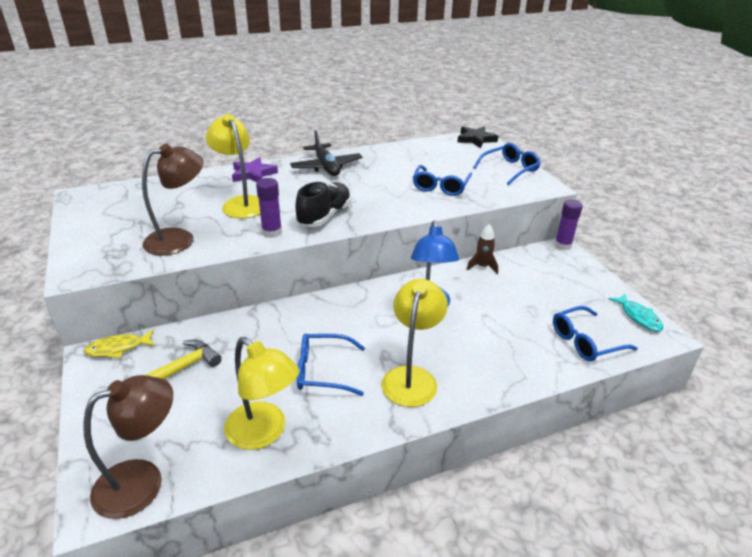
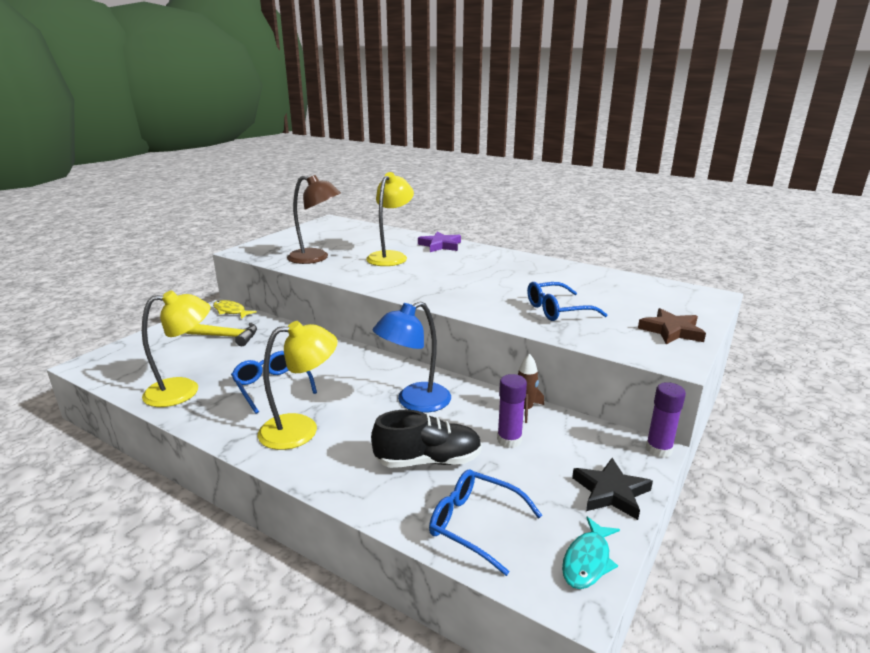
camera: 55 degrees right, 10 degrees down
(142, 481) = (114, 369): brown lamp -> none
(264, 433) = (183, 390): yellow lamp -> yellow lamp turned 120 degrees counterclockwise
(272, 232) = (364, 278): purple glue stick -> purple glue stick (509, 440)
(324, 216) = (417, 285): black shoe -> black shoe (428, 461)
(326, 167) = (500, 261): black plane -> none
(476, 139) = (702, 296): black star -> black star (611, 492)
(509, 169) = (671, 331): blue glasses -> brown star

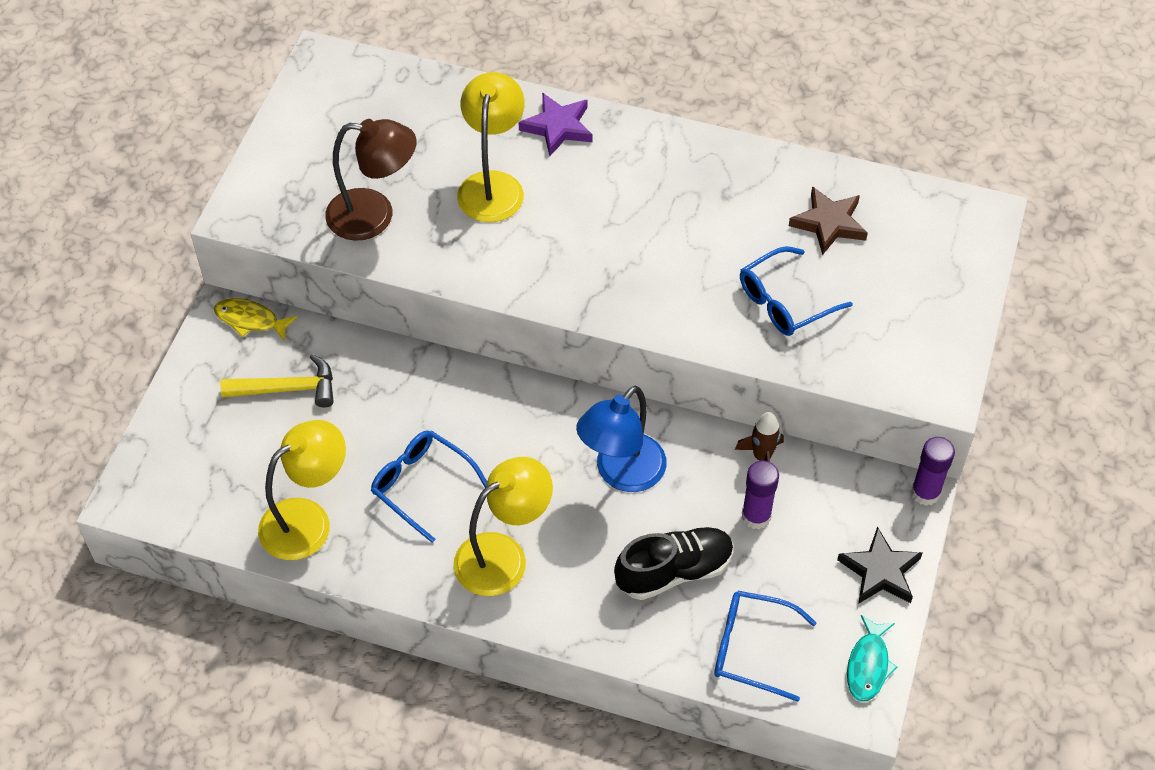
camera: 15 degrees left, 30 degrees up
(671, 331) = (935, 323): brown star -> brown star (829, 223)

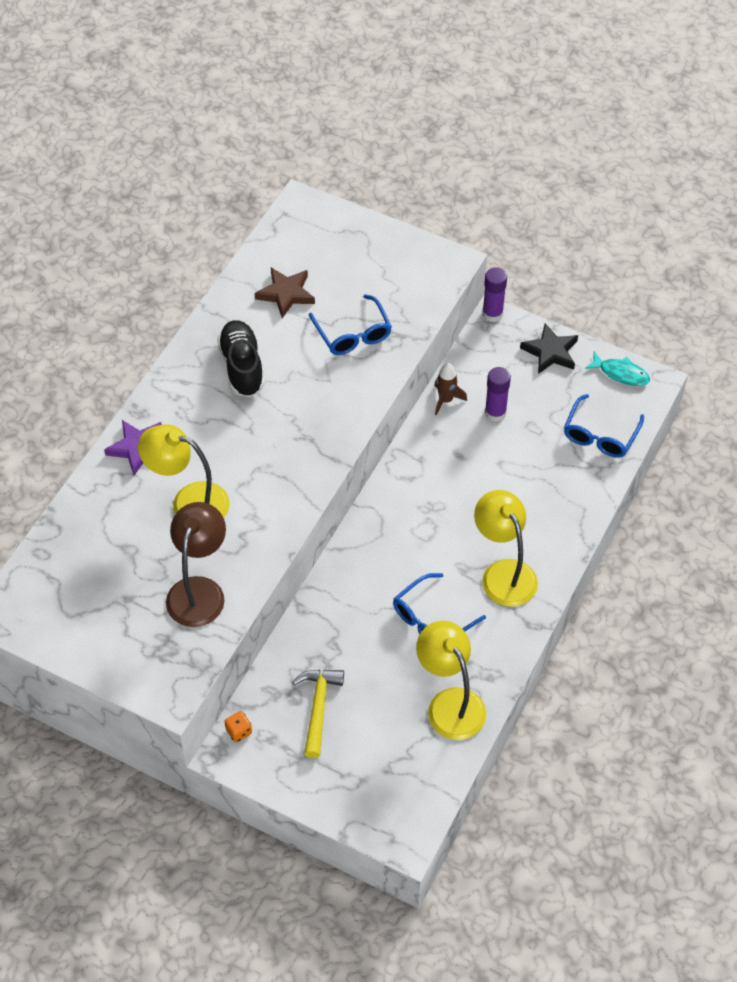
camera: 80 degrees left, 0 degrees up
(250, 320) = (239, 731): yellow fish -> orange dice
(621, 474) = (444, 487): blue lamp -> none
(674, 571) = (533, 469): black shoe -> black shoe (242, 367)

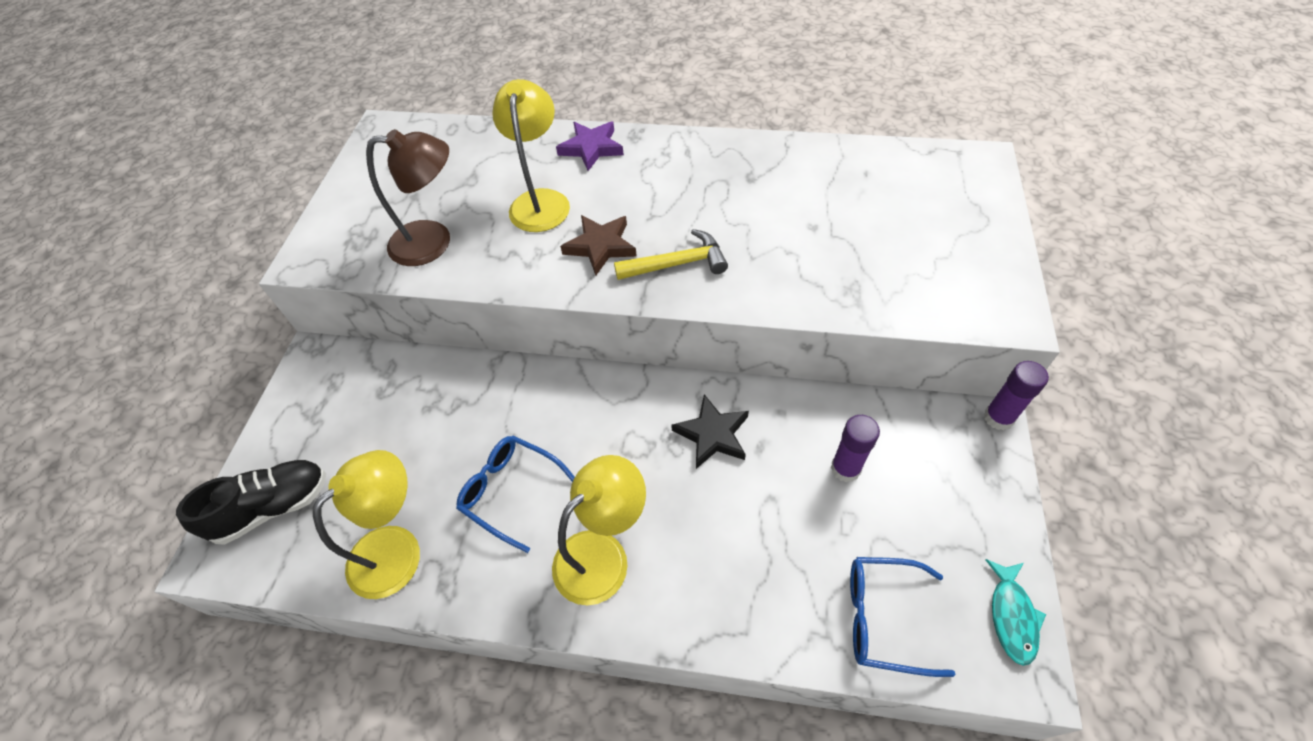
camera: 75 degrees right, 0 degrees up
(239, 731) = (338, 357): orange dice -> none
(242, 367) = (729, 185): black shoe -> black shoe (272, 507)
(286, 294) = (849, 187): brown star -> brown star (600, 246)
(318, 708) = (374, 416): yellow hammer -> yellow hammer (677, 264)
(353, 334) = (831, 258): blue glasses -> none
(446, 400) = (834, 408): brown rocket -> none
(550, 352) = (985, 506): black star -> black star (712, 434)

